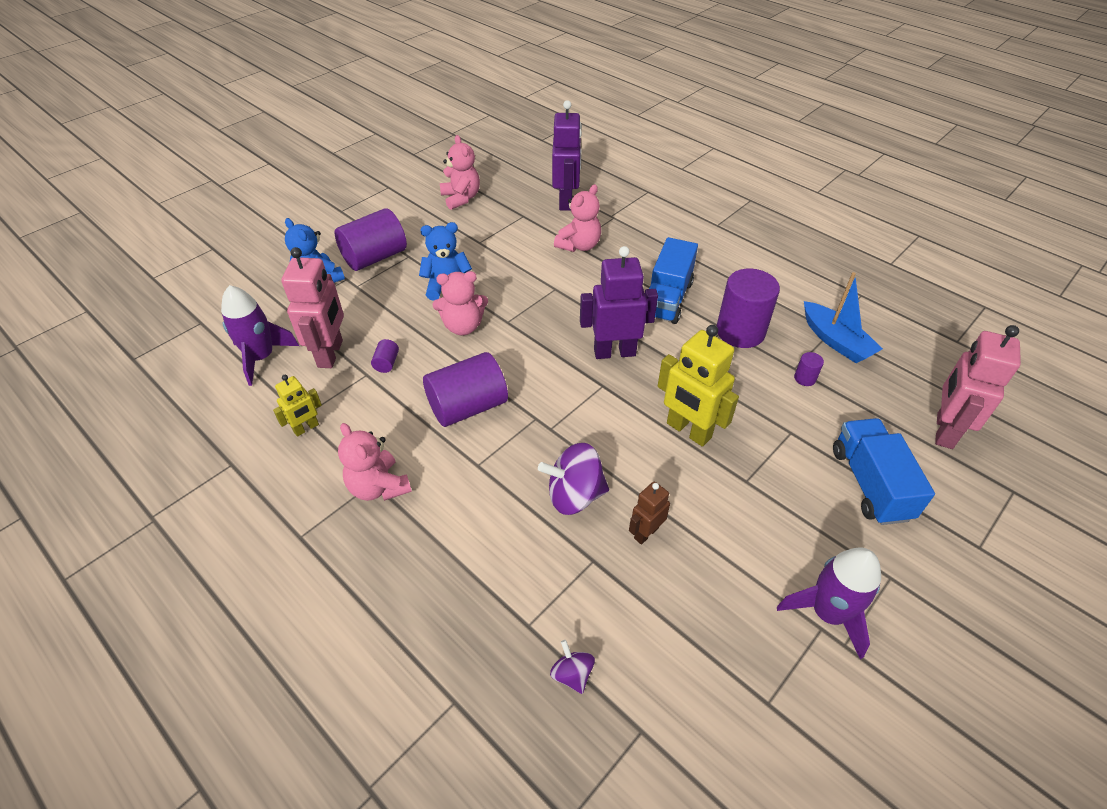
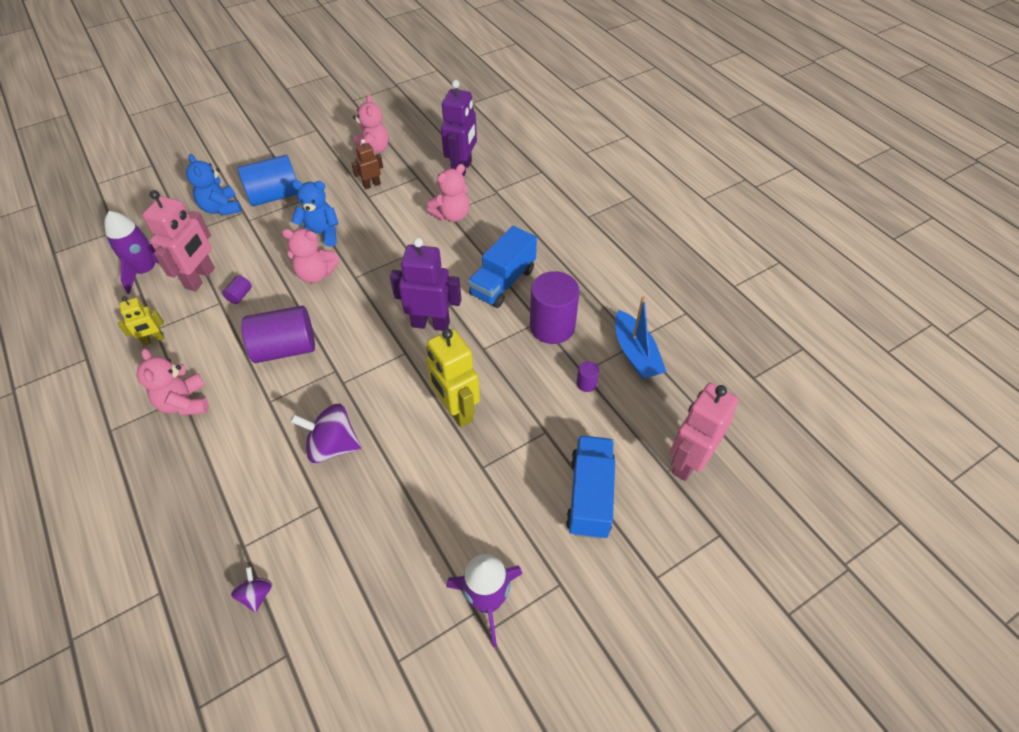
camera: 15 degrees right, 5 degrees up
(375, 257) = (275, 196): purple cylinder -> blue cylinder
(646, 533) = (373, 492): brown robot -> brown robot (372, 185)

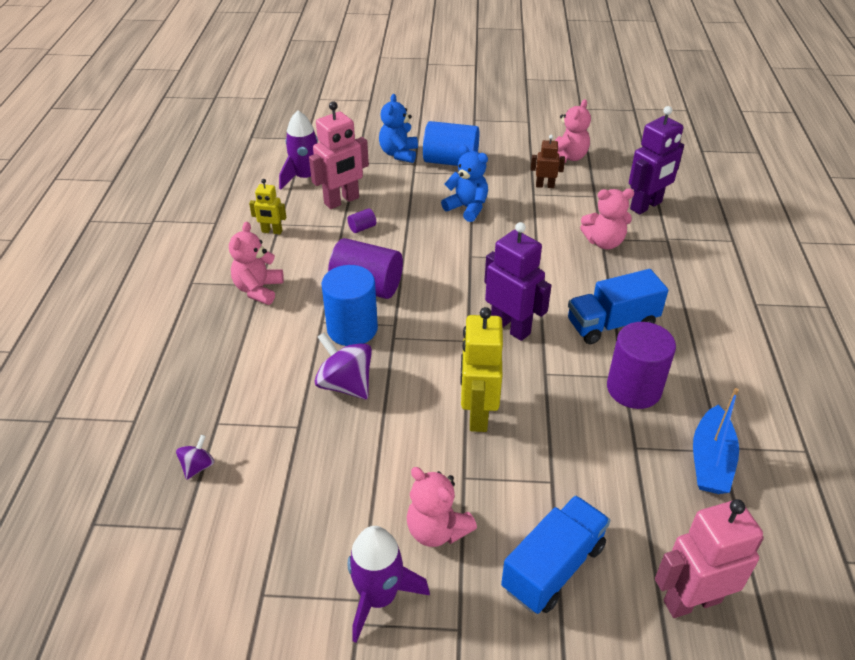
camera: 35 degrees right, 10 degrees down
(301, 394) = (352, 329): none -> blue cylinder
(316, 274) = (438, 239): pink teddy bear -> pink teddy bear (437, 530)
(586, 384) = (630, 460): purple cylinder -> none

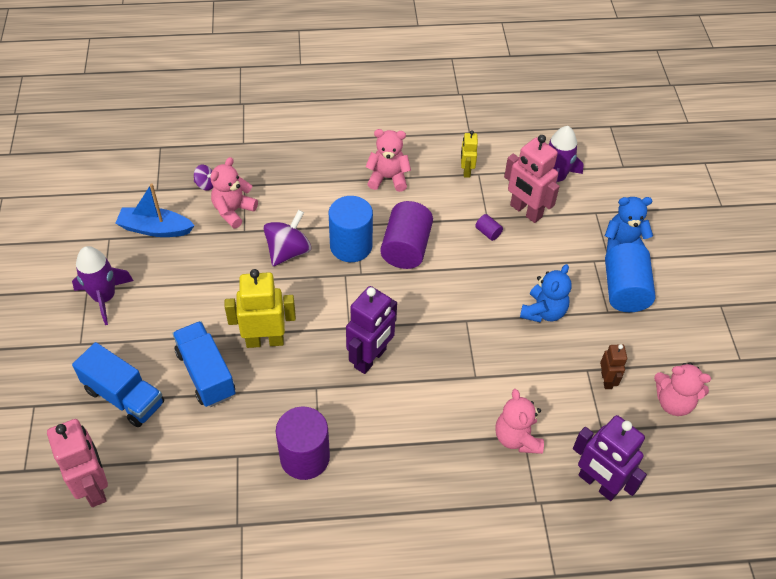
camera: 80 degrees right, 10 degrees up
(437, 530) = (155, 324): pink teddy bear -> pink teddy bear (233, 211)
(611, 324) = (388, 442): blue truck -> blue truck (206, 374)
(710, 461) = (225, 515): blue boat -> blue boat (155, 229)

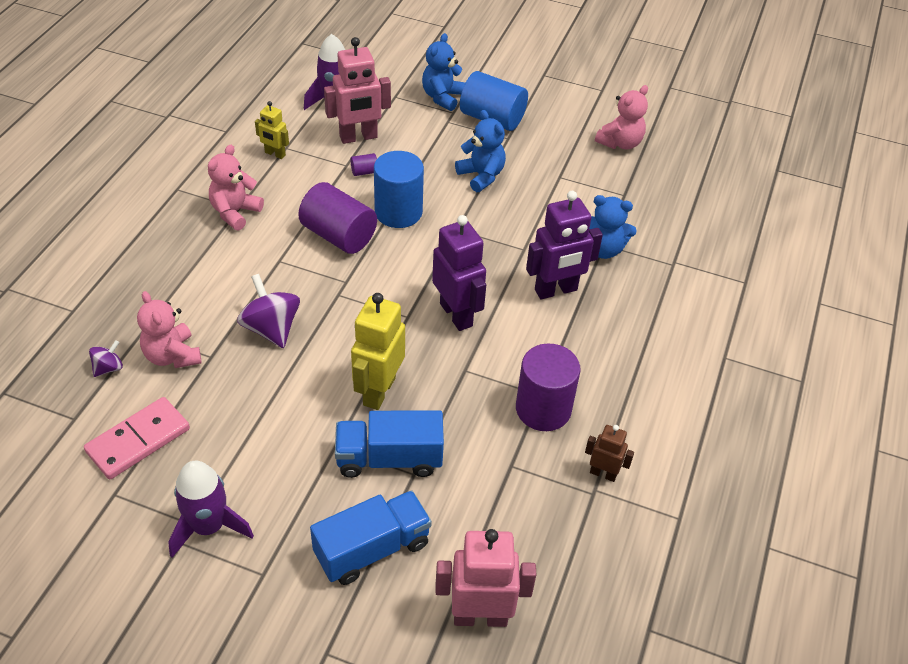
camera: 65 degrees left, 5 degrees down
(155, 229) = (138, 440): blue boat -> pink domino
(351, 246) = (303, 275): blue cylinder -> blue cylinder (398, 212)
(517, 438) = (603, 249): pink teddy bear -> blue teddy bear
(598, 484) = (673, 220): purple robot -> purple robot (556, 290)
(606, 380) = (577, 170): brown robot -> brown robot (603, 473)

